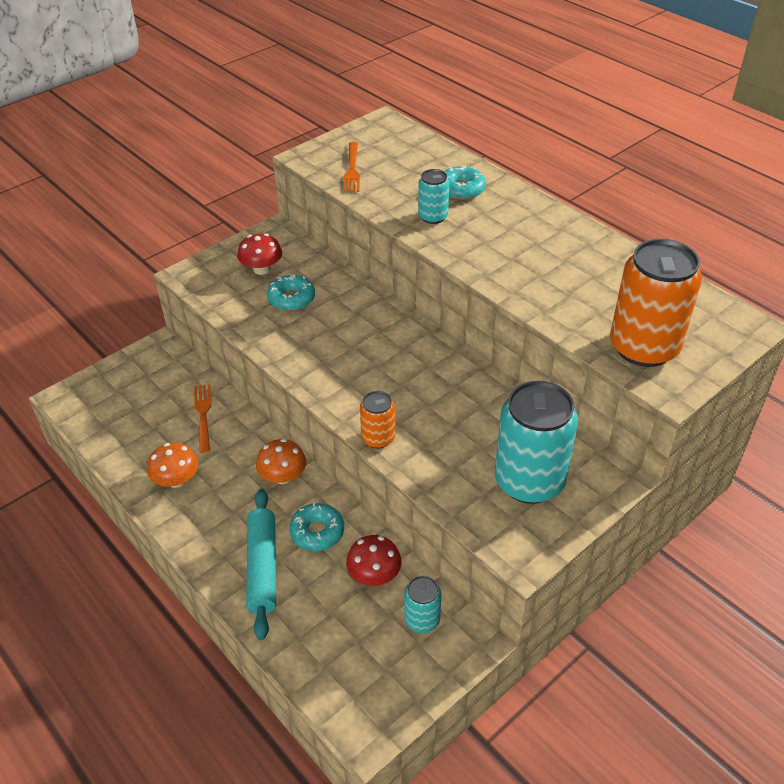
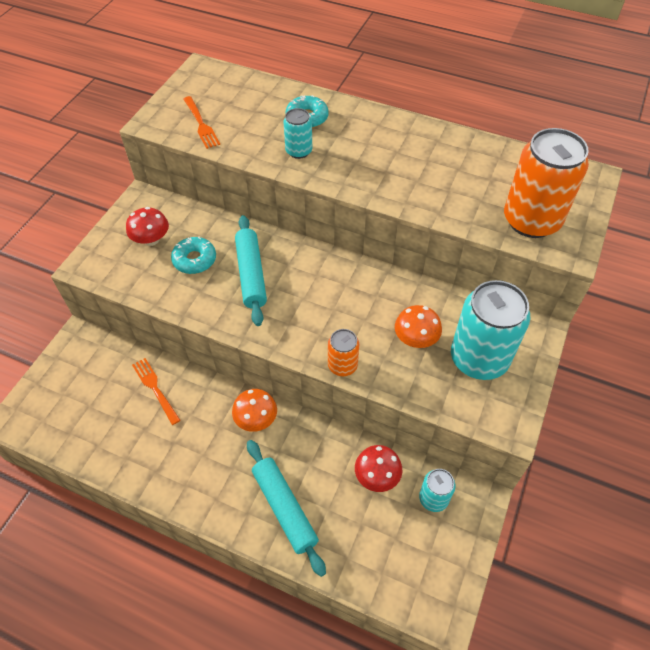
camera: 25 degrees left, 10 degrees up
(176, 480) = (165, 459): orange mushroom -> orange mushroom (415, 339)
(317, 532) = (311, 458): turquoise donut -> none
(338, 328) = (251, 274): none -> turquoise rolling pin

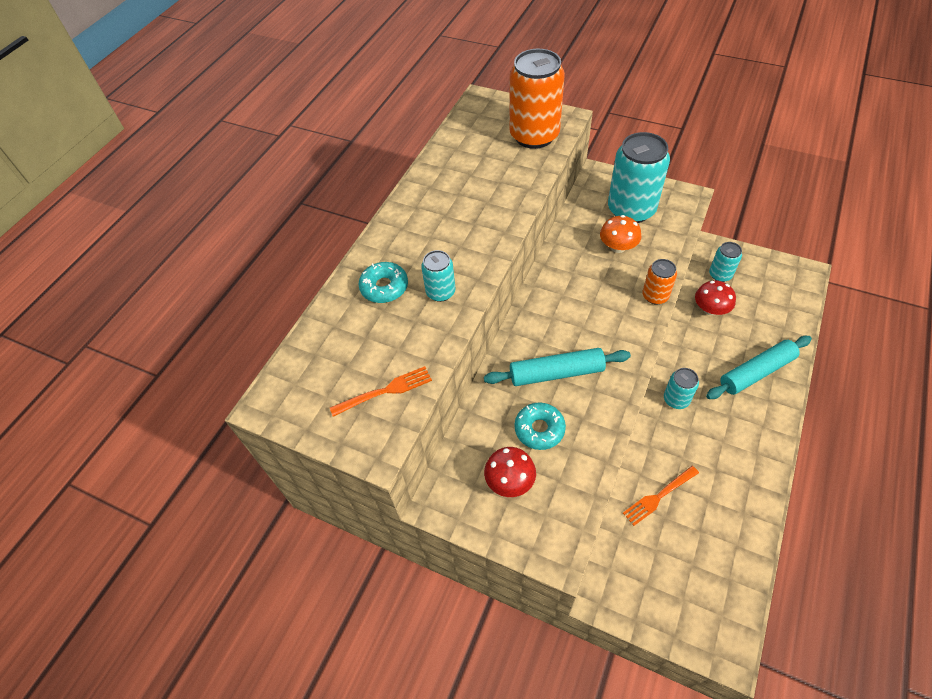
camera: 85 degrees left, 0 degrees up
(256, 419) = (676, 399): orange mushroom -> turquoise can

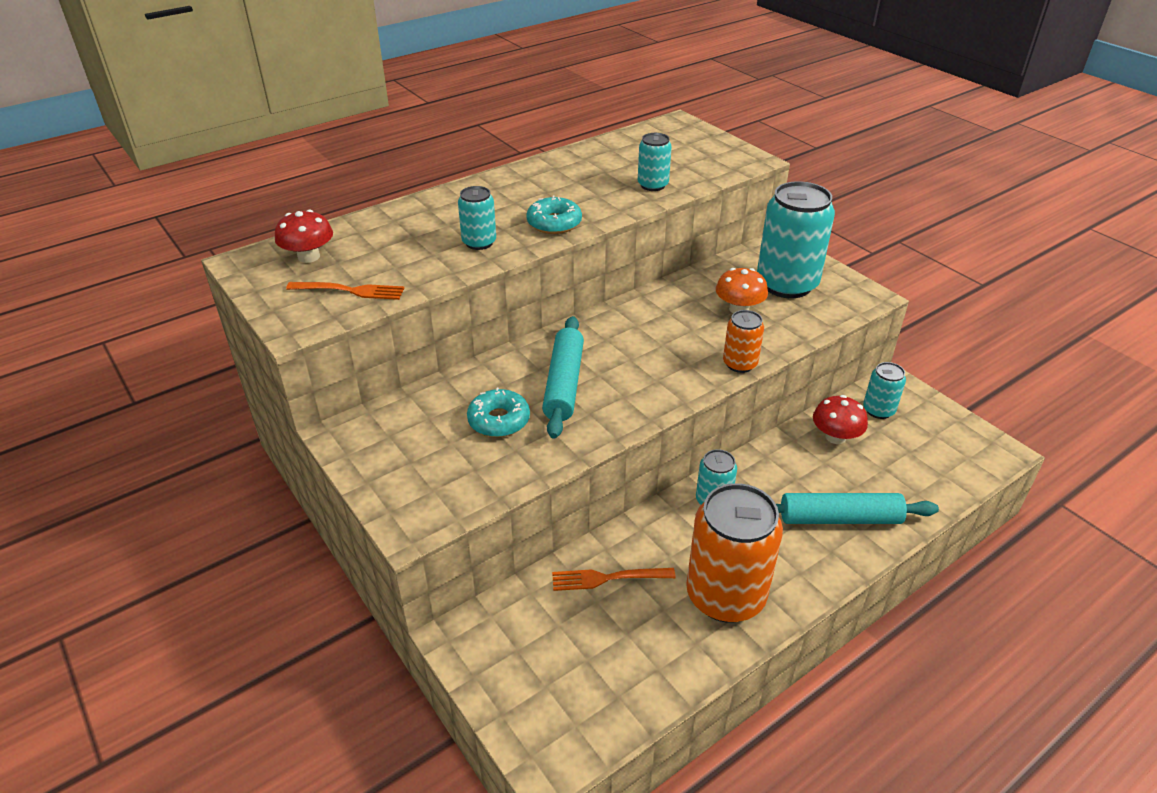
camera: 25 degrees right, 15 degrees down
(384, 287) = (432, 222): turquoise donut -> turquoise donut (554, 223)
(510, 481) = (427, 447): red mushroom -> red mushroom (309, 257)
(517, 174) = (652, 185): none -> turquoise can
(534, 135) = (703, 163): orange can -> orange can (725, 596)
(556, 373) = (563, 384): turquoise rolling pin -> turquoise rolling pin turned 75 degrees clockwise

